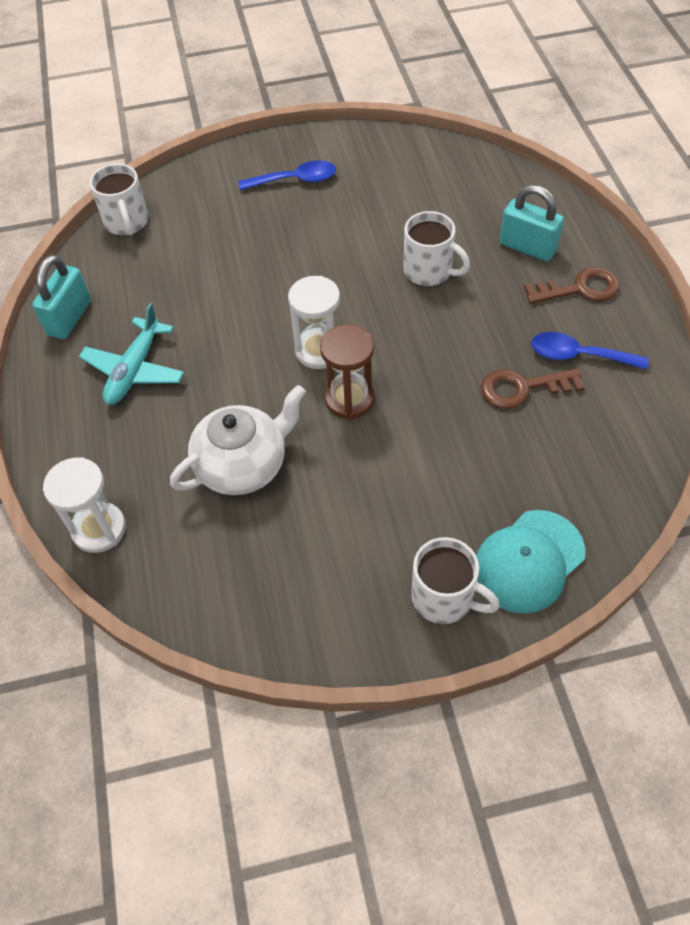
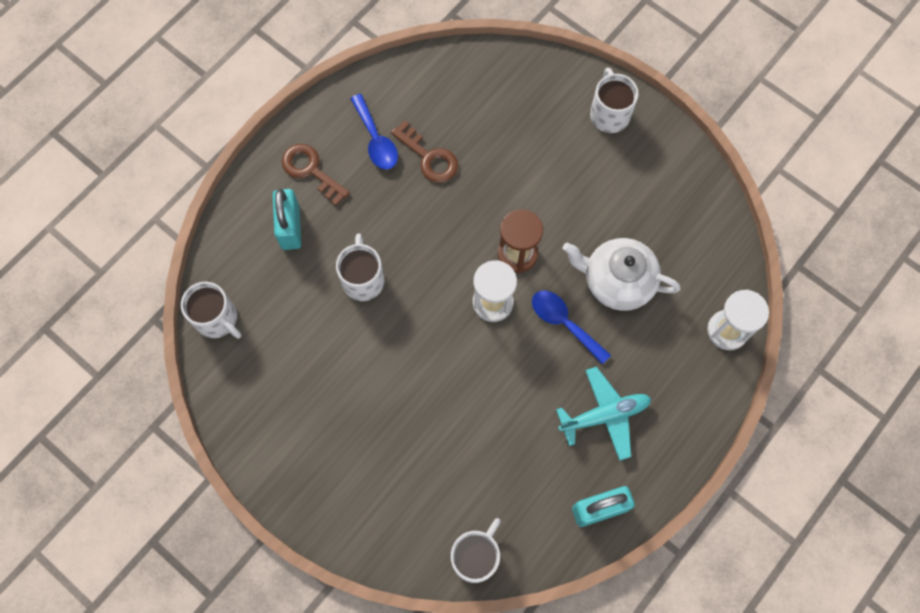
camera: 130 degrees left, 15 degrees up
(295, 180) = (330, 453): blue spoon -> blue spoon (564, 323)
(475, 166) = (217, 319): none -> white mug
(528, 561) = (552, 86): turquoise cap -> none

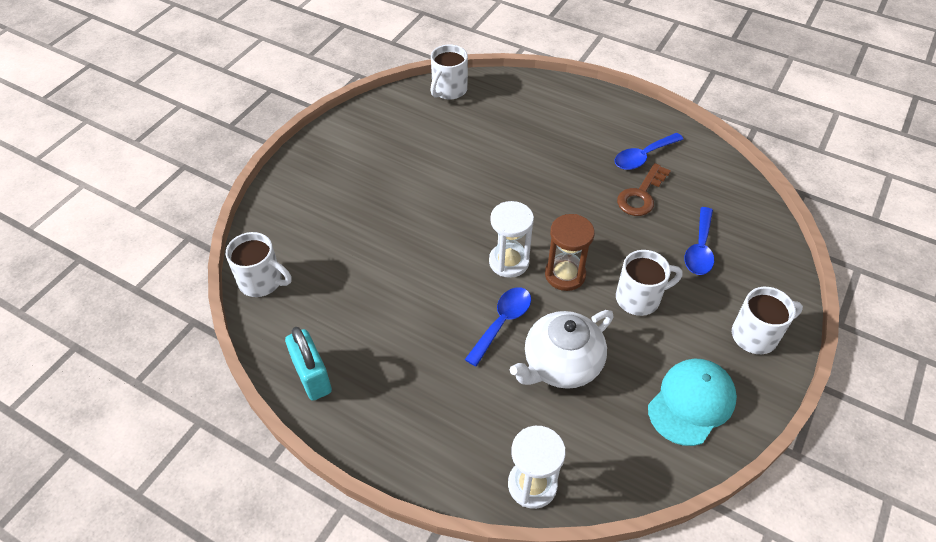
camera: 80 degrees right, 20 degrees down
(290, 227) = (540, 117): turquoise padlock -> none
(311, 170) = (596, 121): brown key -> none
(363, 279) = (506, 168): white mug -> white mug (639, 298)
(507, 126) = (699, 249): none -> blue spoon
(604, 415) = (410, 370): turquoise plane -> none
(617, 281) = (561, 364): white teapot -> white teapot turned 135 degrees counterclockwise
(667, 186) = (691, 402): none -> turquoise cap

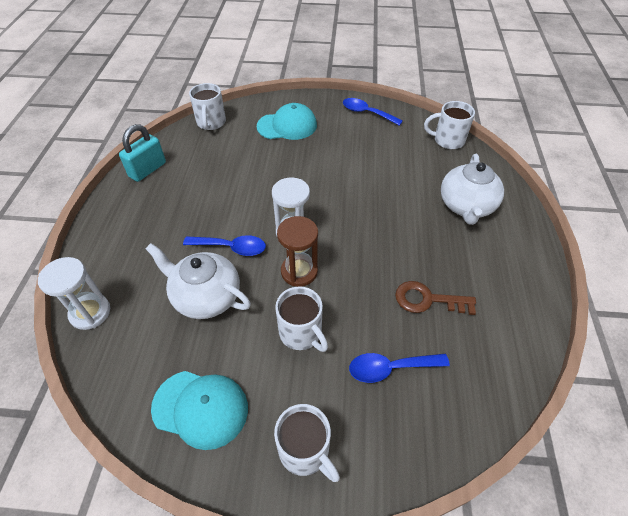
camera: 65 degrees right, 0 degrees up
(327, 207) = (287, 126): none -> turquoise cap
(547, 120) = (466, 206): none -> white teapot
(643, 156) = (479, 287): blue spoon -> blue spoon (367, 113)

